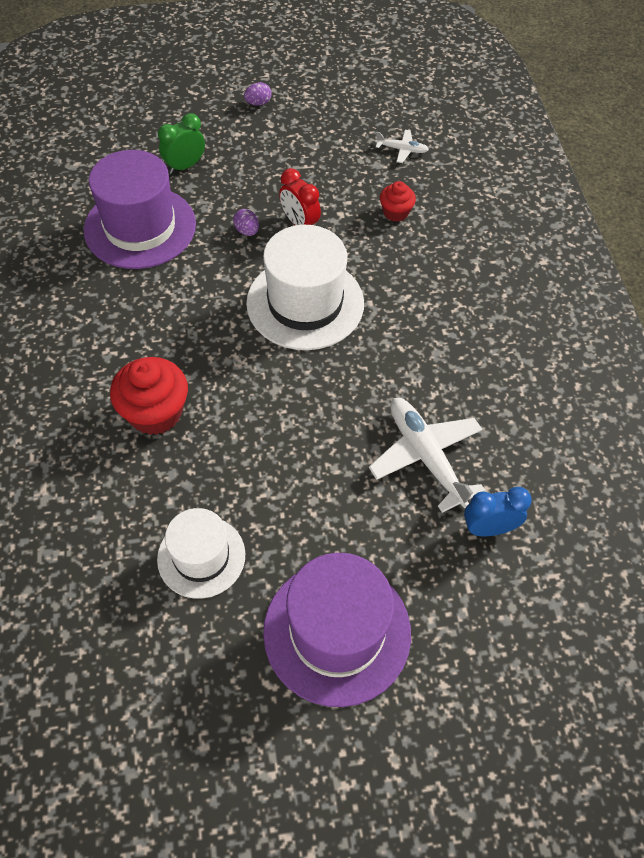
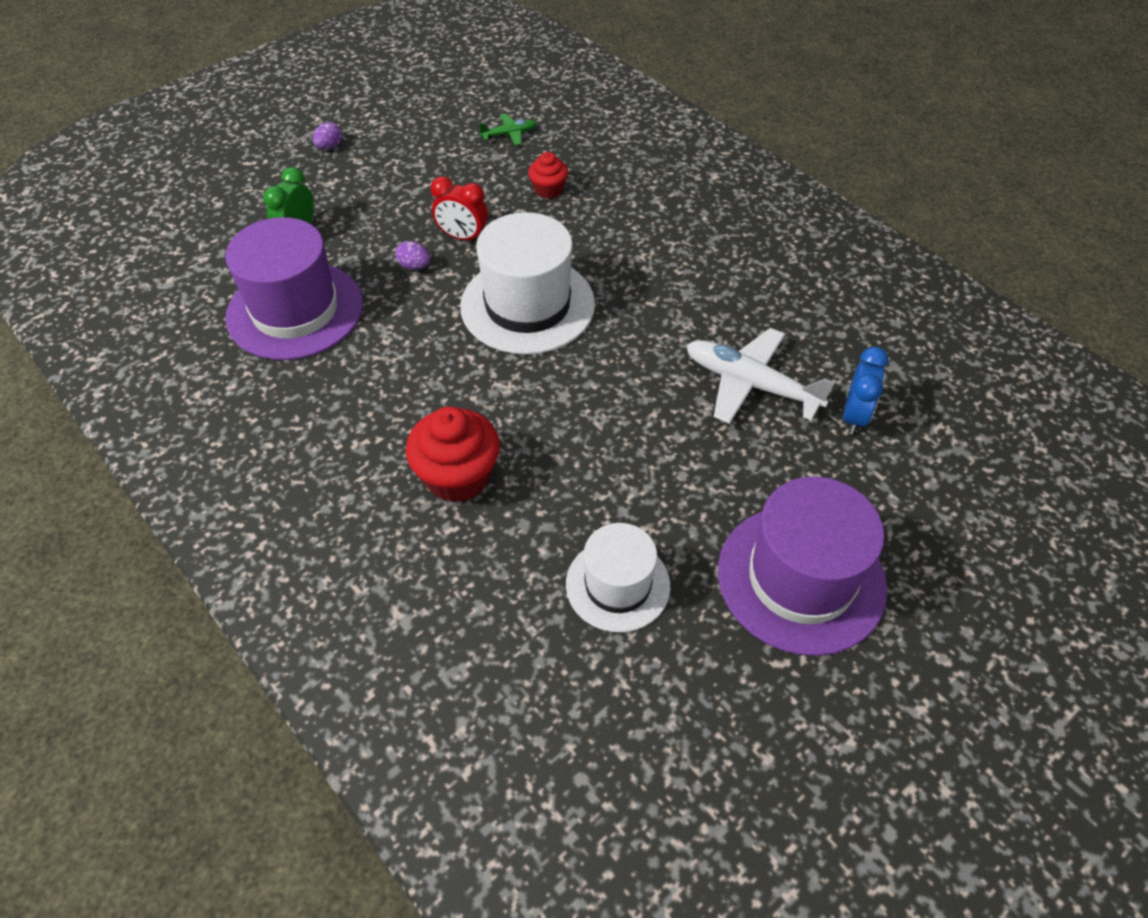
camera: 30 degrees left, 5 degrees down
(401, 150) = (509, 134): white plane -> green plane
(489, 528) = (854, 416): blue clock -> blue clock turned 150 degrees clockwise

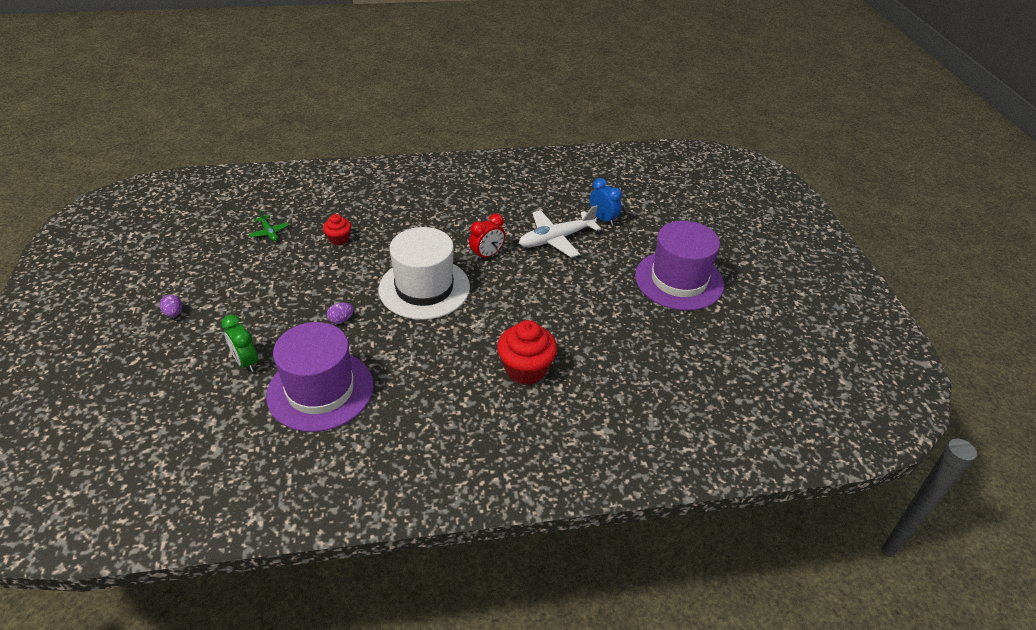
camera: 60 degrees left, 10 degrees down
(463, 237) = (339, 289): red clock -> red clock (487, 255)
(509, 134) = (269, 232): green plane -> green plane turned 135 degrees clockwise
(618, 585) = (641, 340): white hat -> none

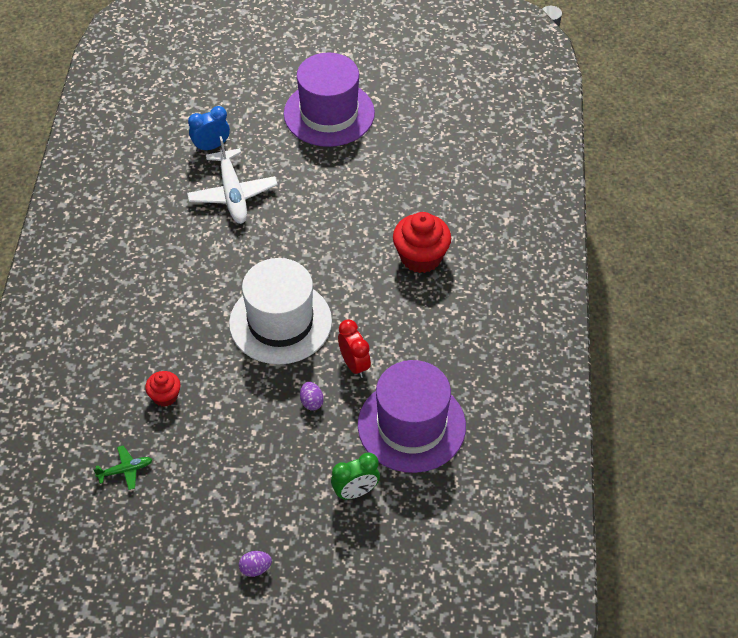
camera: 75 degrees left, 10 degrees up
(487, 255) = (241, 259): red clock -> red clock (354, 365)

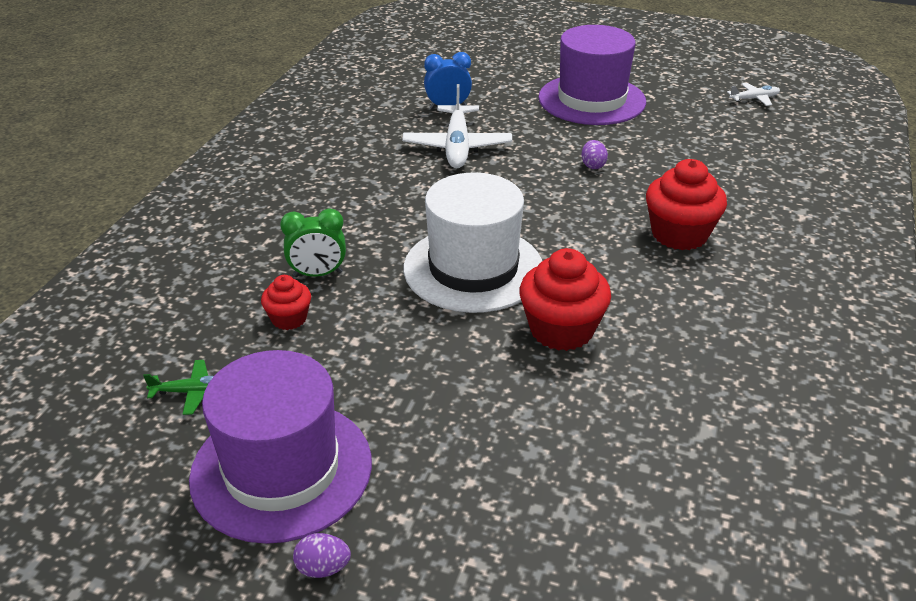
camera: 15 degrees right, 15 degrees down
(311, 402) = (487, 361): purple egg -> purple egg (593, 165)
(354, 365) = (561, 330): red clock -> red cupcake
(355, 492) = (521, 490): green clock -> green clock (318, 274)
(411, 425) = (630, 418): purple hat -> purple hat (281, 469)
(461, 87) = (754, 99): none -> white plane

